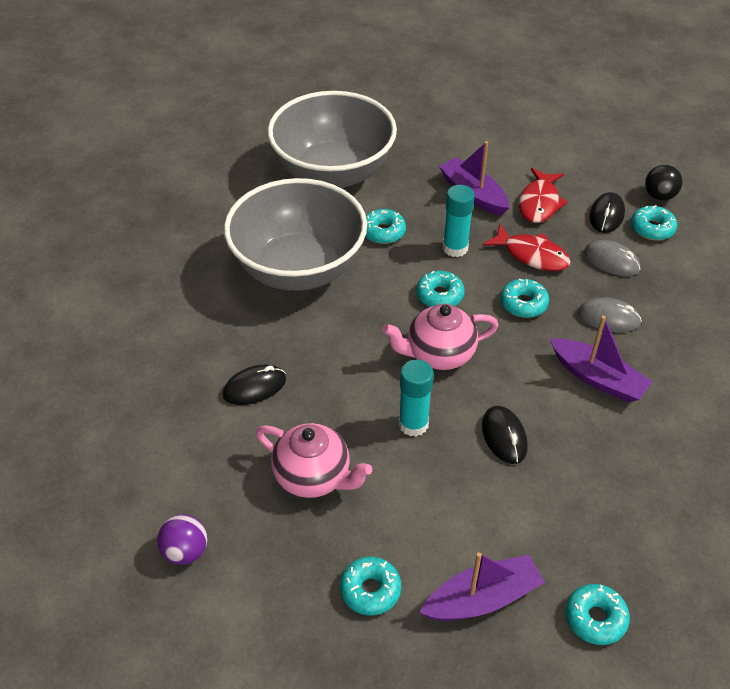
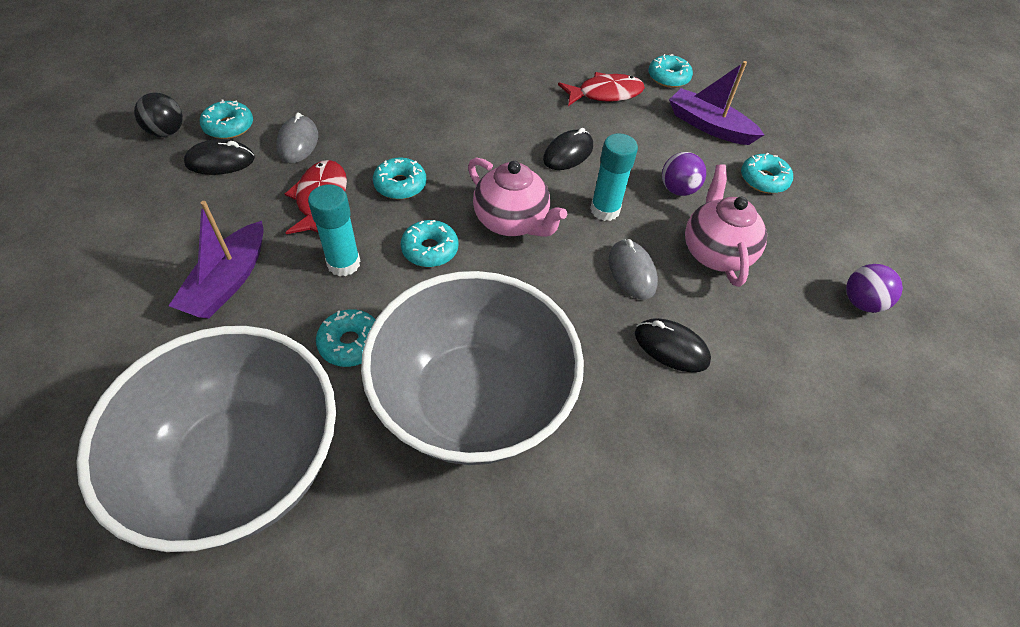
camera: 125 degrees left, 5 degrees up
(404, 498) = (678, 189): none -> purple ball
(539, 203) = (220, 218): red fish -> red fish (605, 94)
(598, 378) = (462, 119): purple boat -> none
(608, 318) = (383, 128): grey mouse -> grey mouse (632, 272)

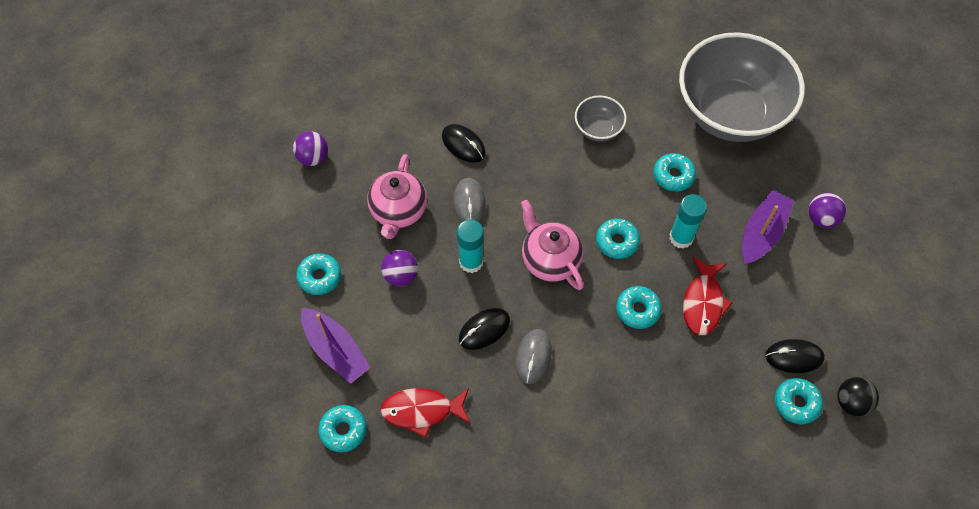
camera: 165 degrees left, 10 degrees up
(131, 311) = (821, 218): none -> purple ball
(298, 142) = (729, 373): grey mouse -> grey mouse (533, 357)
(473, 402) = (598, 129): grey bowl -> grey bowl, size x0.42

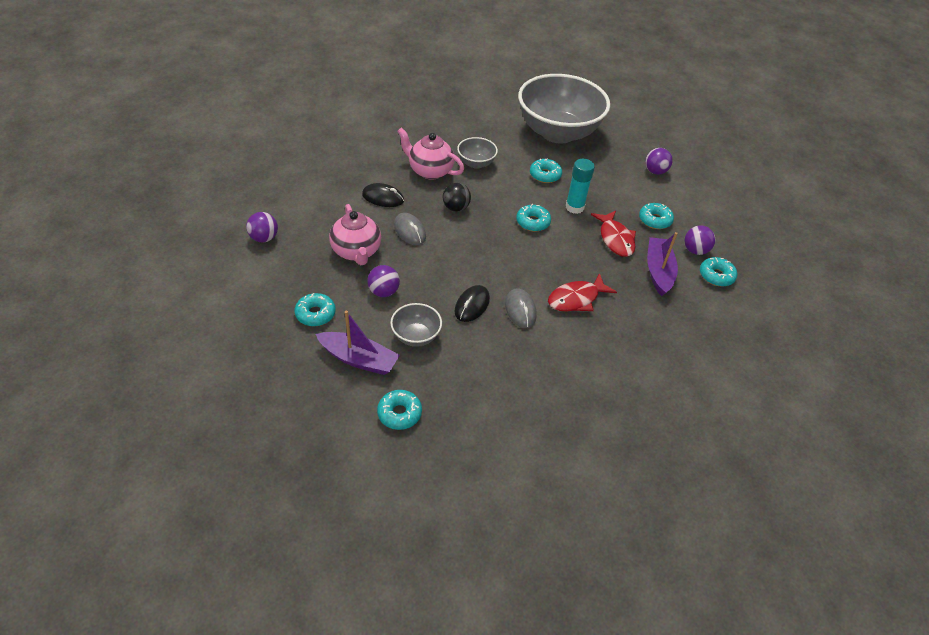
camera: 30 degrees left, 15 degrees down
(405, 345) = (416, 336): none -> grey bowl
(422, 410) = (457, 375): red fish -> red fish (576, 299)
(471, 262) = (434, 266): turquoise glue stick -> none
(550, 260) = (492, 247): pink teapot -> pink teapot (430, 171)
(637, 310) = (575, 257): turquoise donut -> turquoise donut (655, 220)
(762, 233) = (624, 189): purple boat -> purple boat (658, 271)
(794, 357) = (695, 250): black mouse -> purple ball
(851, 402) = (748, 263): black ball -> black ball (456, 208)

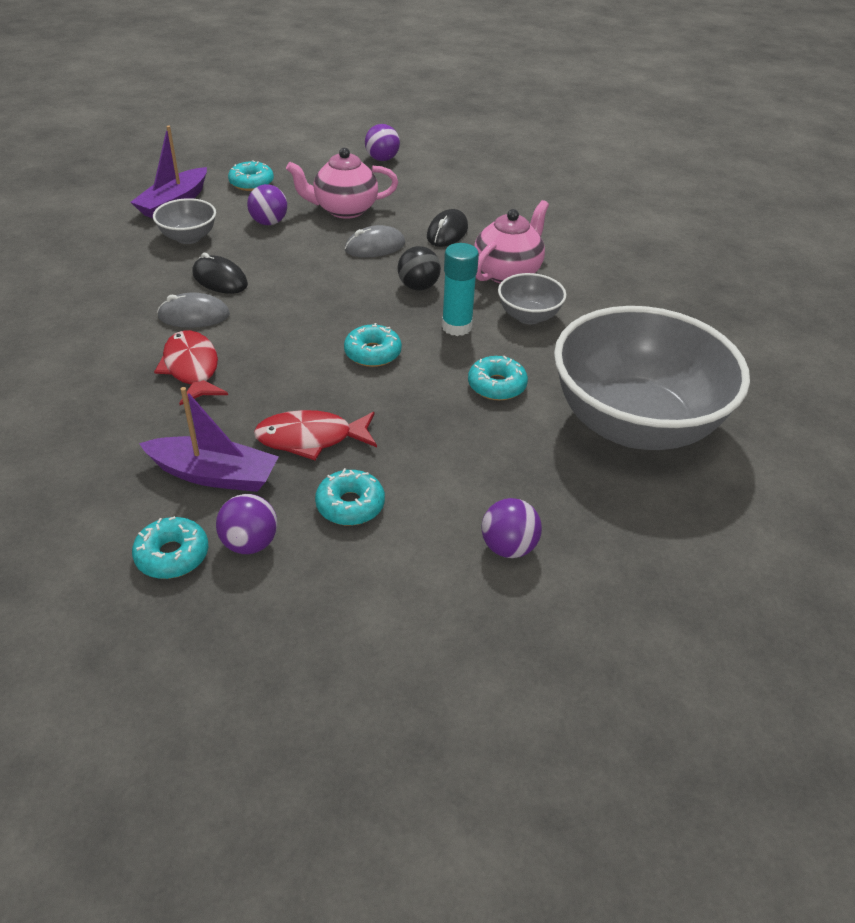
camera: 100 degrees right, 5 degrees down
(399, 413) = (88, 220): turquoise donut -> none
(574, 207) = (404, 405): turquoise glue stick -> turquoise glue stick (456, 327)

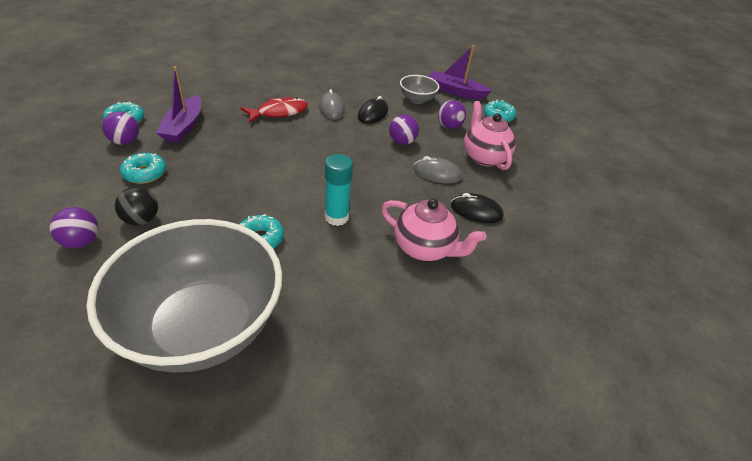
camera: 80 degrees right, 0 degrees up
(311, 438) = (209, 156): red fish -> none
(372, 353) = (298, 177): turquoise donut -> none
(375, 247) = (436, 173): grey mouse -> grey mouse turned 45 degrees counterclockwise
(382, 159) = (578, 173): purple ball -> purple ball (402, 142)
(418, 287) = (387, 196): black ball -> black ball (141, 220)
(528, 316) = (359, 260): grey bowl -> none

